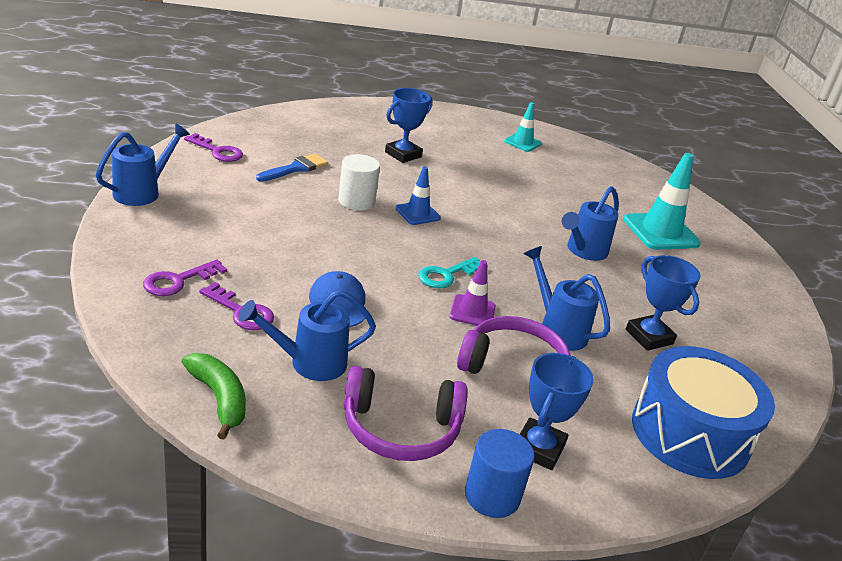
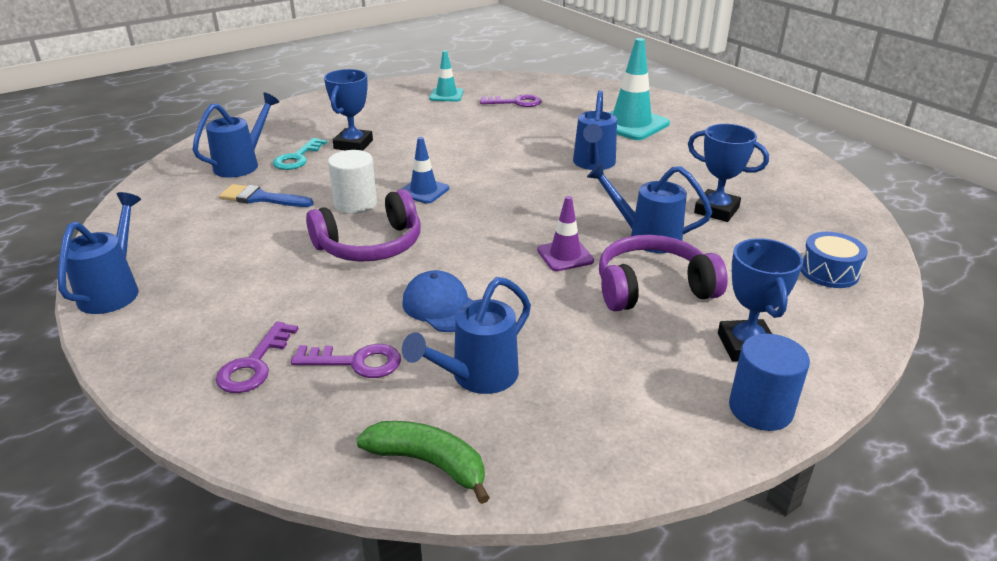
camera: 25 degrees left, 0 degrees up
(217, 151) = (159, 214): purple key -> purple key (515, 102)
(295, 168) = (261, 198): blue brush -> blue brush turned 90 degrees counterclockwise
(306, 137) = (241, 165): none -> blue watering can
(400, 428) = (624, 393): purple headphones -> purple headphones (370, 245)
(446, 275) = (509, 234): turquoise key -> turquoise key (297, 158)
(690, 433) = (829, 272): blue drum -> blue drum, size x0.48

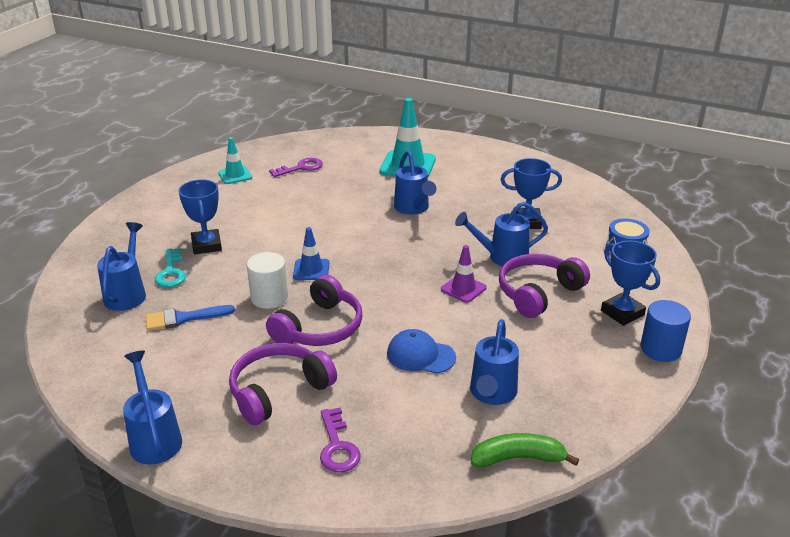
camera: 30 degrees left, 0 degrees up
(264, 290) = (278, 391): none -> purple headphones
(356, 362) = (405, 416): purple key -> none

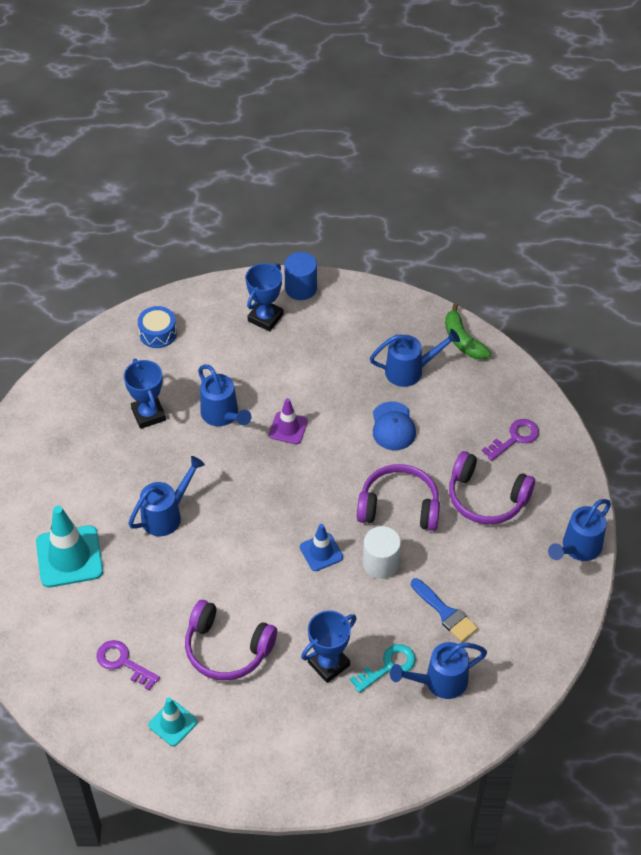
camera: 115 degrees left, 20 degrees up
(538, 293) = (266, 376): purple headphones -> purple headphones (227, 649)

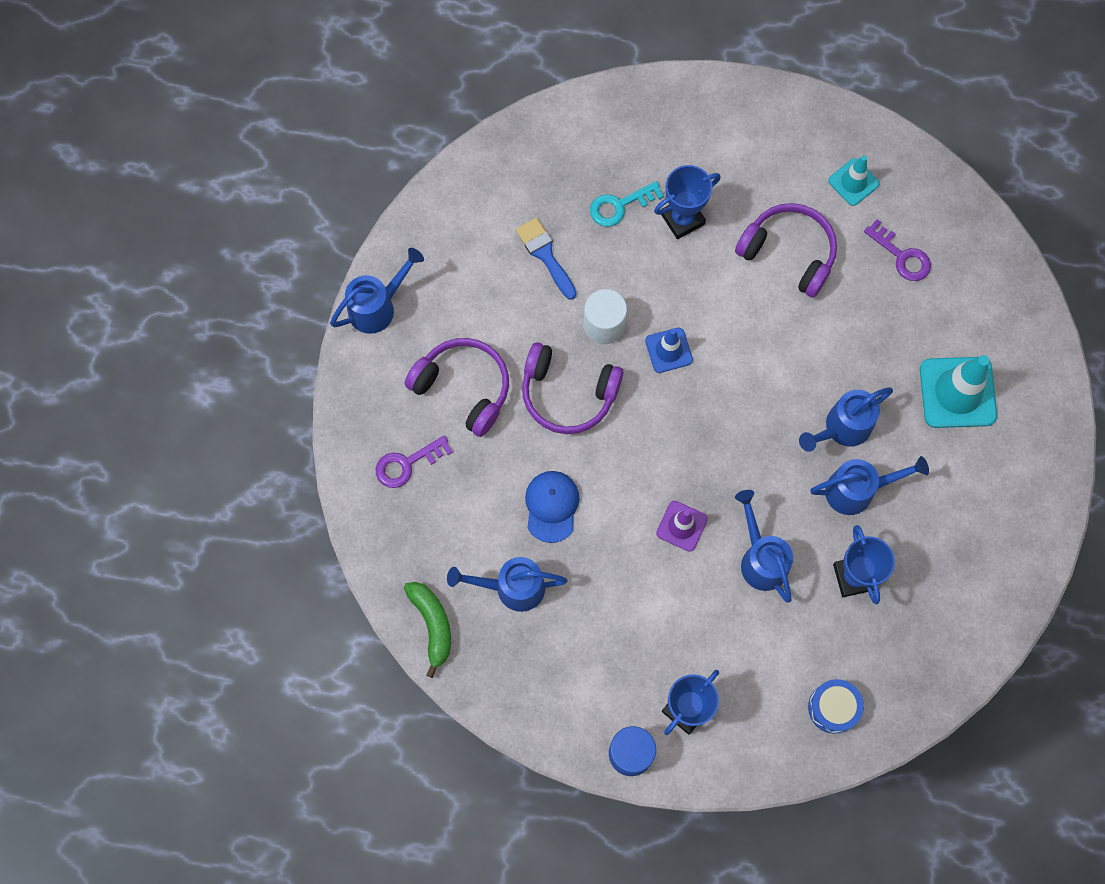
camera: 170 degrees left, 20 degrees up
(440, 682) = (569, 180): blue watering can -> blue watering can (856, 490)

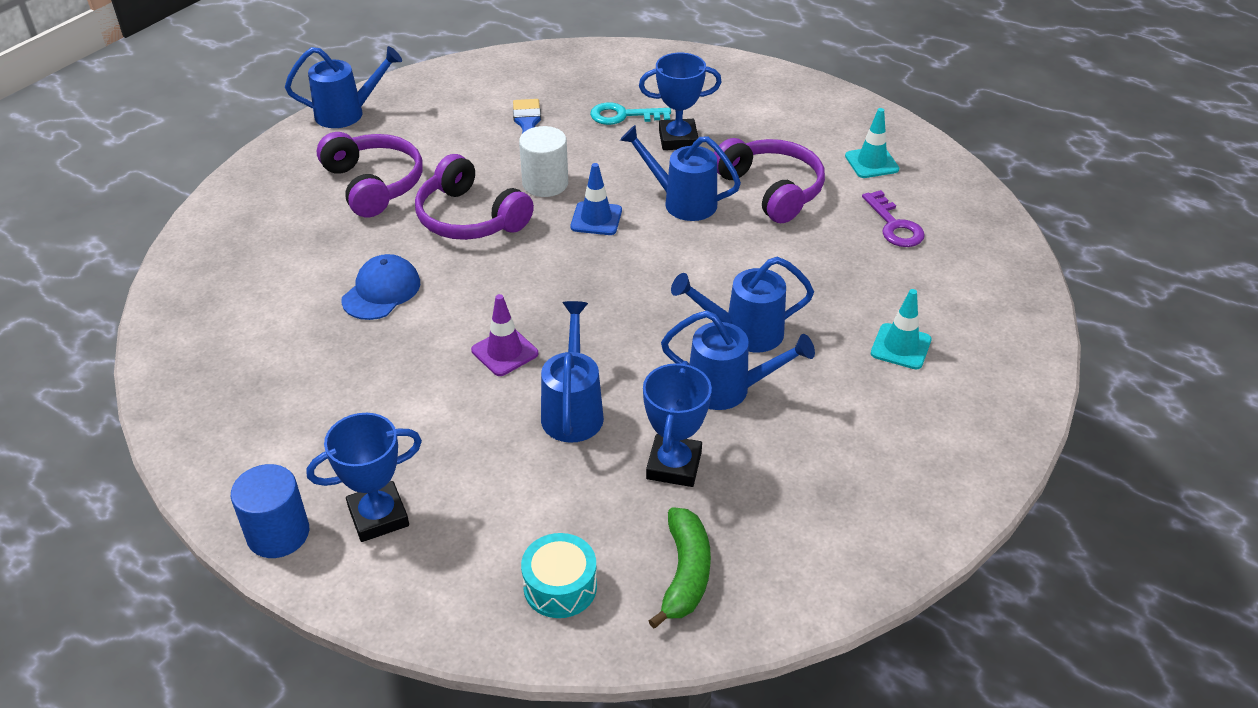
camera: 25 degrees right, 30 degrees down
(407, 464) = (272, 217): purple key -> none
(432, 625) = (176, 340): green banana -> green banana (685, 573)
(512, 587) = (284, 339): blue watering can -> blue watering can (682, 202)
(833, 708) = (560, 586): blue drum -> turquoise drum
(957, 392) = (900, 347): turquoise traffic cone -> turquoise traffic cone, size x0.57

